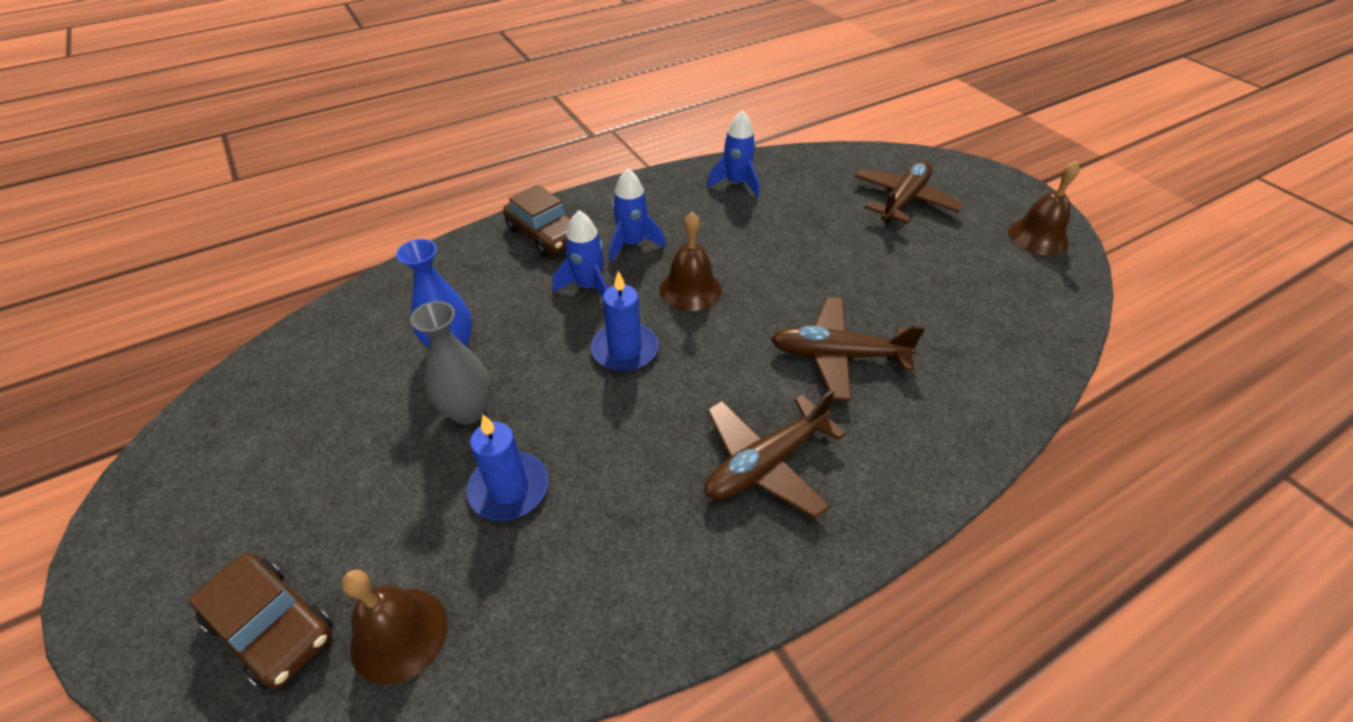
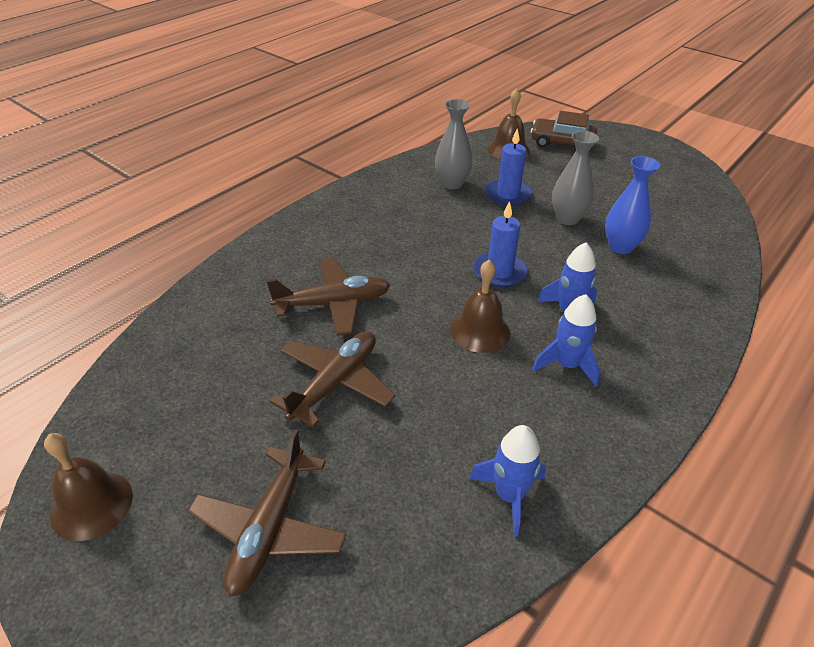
camera: 160 degrees right, 5 degrees down
(545, 234) = (659, 354): brown car -> none
(581, 548) = (452, 183): none -> grey vase
(765, 463) = (369, 231): brown plane -> brown plane (335, 383)

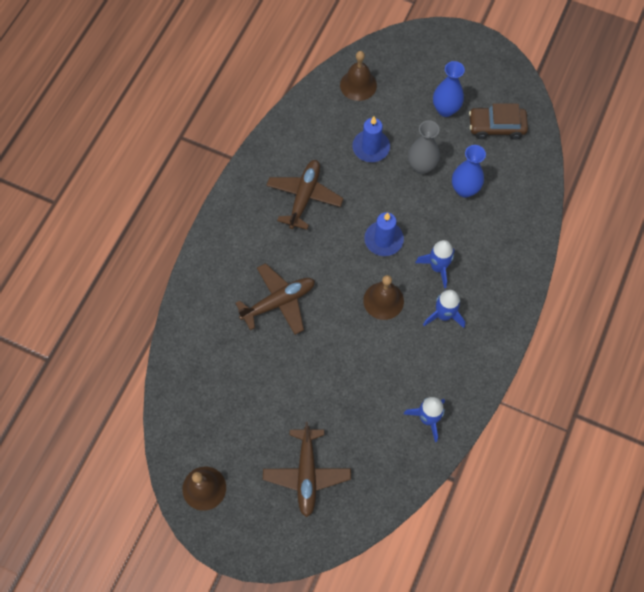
camera: 15 degrees left, 25 degrees up
(335, 383) = (305, 369): brown plane -> brown plane (304, 197)
(452, 183) = (323, 144): grey vase -> none
(562, 143) = (401, 62): brown car -> brown car (496, 126)
(607, 181) = (445, 109): none -> blue vase

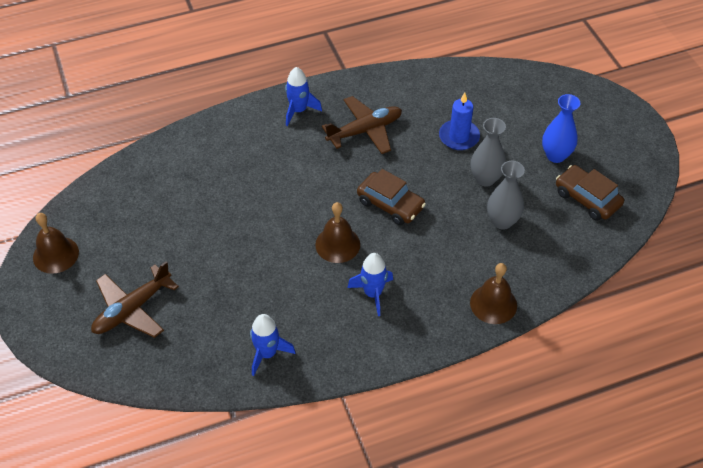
camera: 45 degrees right, 15 degrees down
(279, 302) = (259, 182): brown plane -> none
(358, 85) = (501, 89): brown bell -> brown bell (493, 304)
(383, 240) = (390, 204): blue candle -> brown car
(437, 267) = (410, 257): blue rocket -> blue rocket (298, 110)
(464, 189) = (502, 221): blue vase -> grey vase

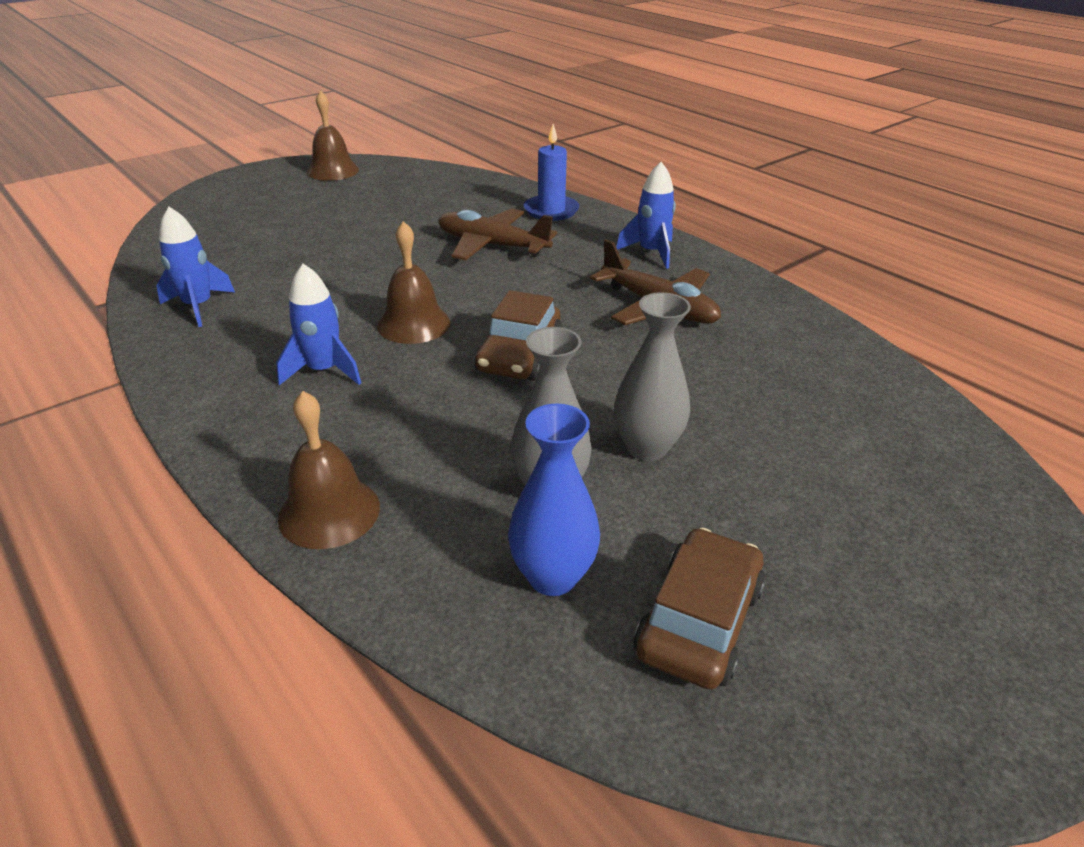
camera: 70 degrees right, 15 degrees down
(132, 309) = (263, 217): brown plane -> brown plane (492, 245)
(459, 137) = (727, 398): blue candle -> blue candle (551, 211)
(555, 155) = (791, 540): blue vase -> blue vase (552, 577)

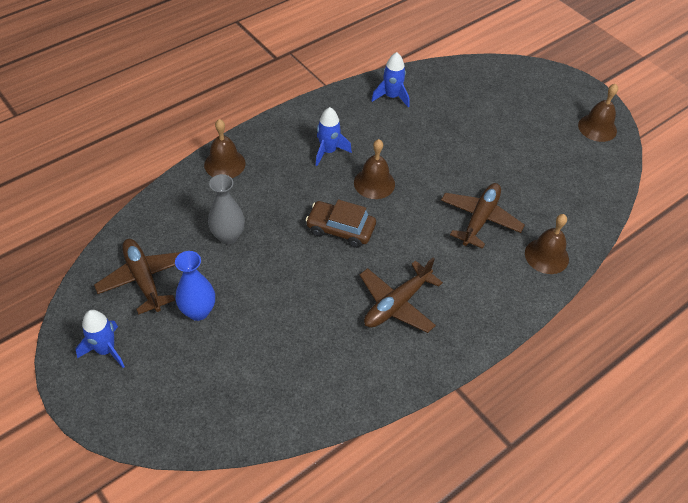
camera: 90 degrees right, 15 degrees up
(551, 211) = (546, 256): blue candle -> brown bell
(552, 577) = (176, 234): blue vase -> blue vase (198, 311)
(646, 448) = (253, 277): grey vase -> none
(651, 252) = (479, 312): blue rocket -> blue rocket (106, 350)
(699, 621) = (143, 279): brown car -> brown plane

